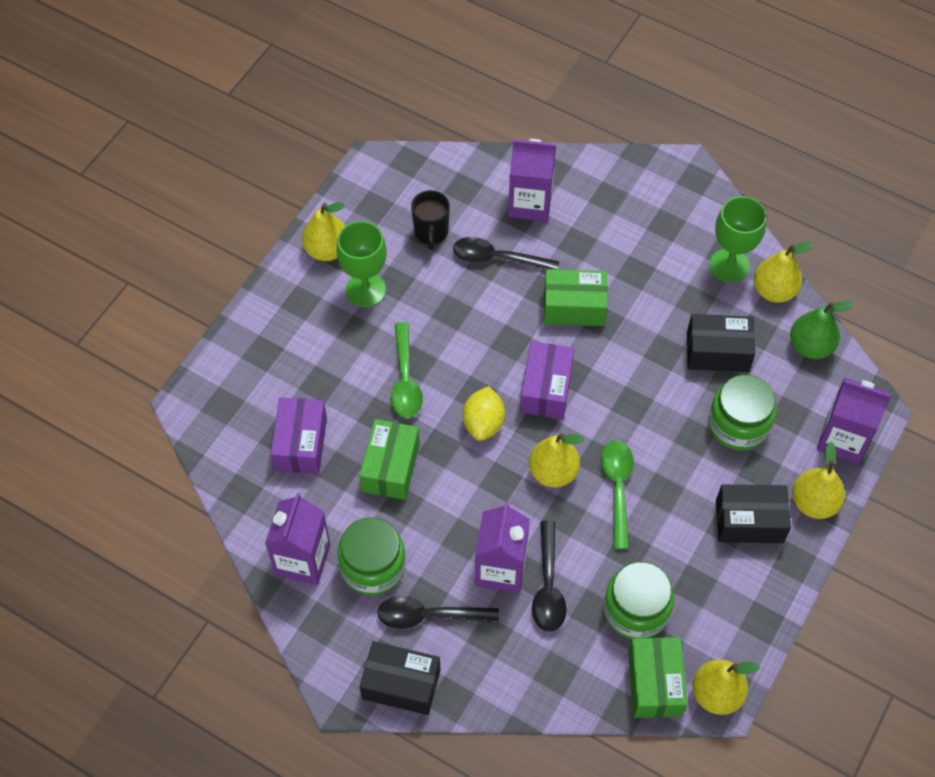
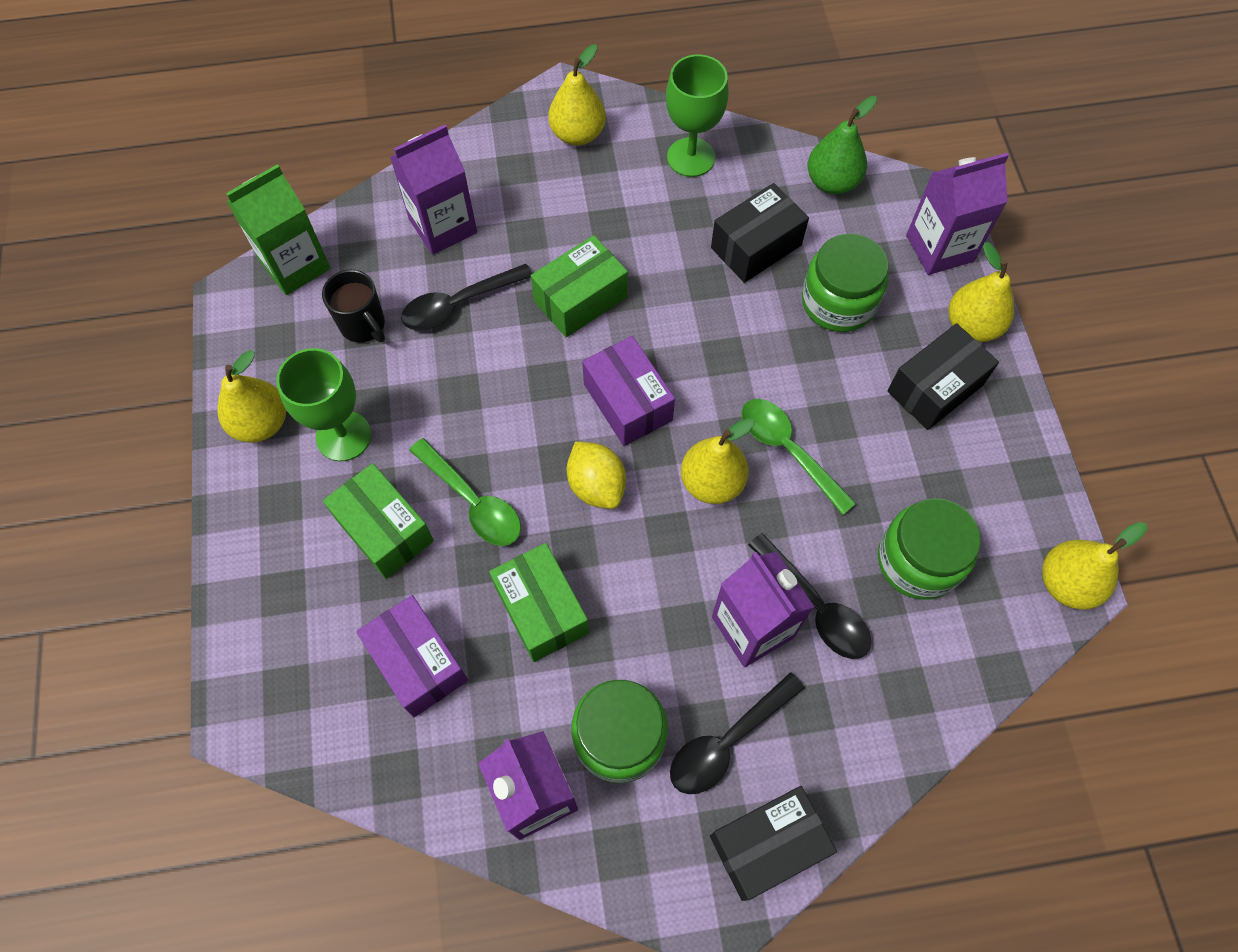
camera: 40 degrees left, 5 degrees up
(422, 168) = (295, 265): none -> green carton
(654, 683) = (1004, 622): green box -> green box (384, 530)
(774, 291) = (752, 153): yellow pear -> yellow pear (578, 134)

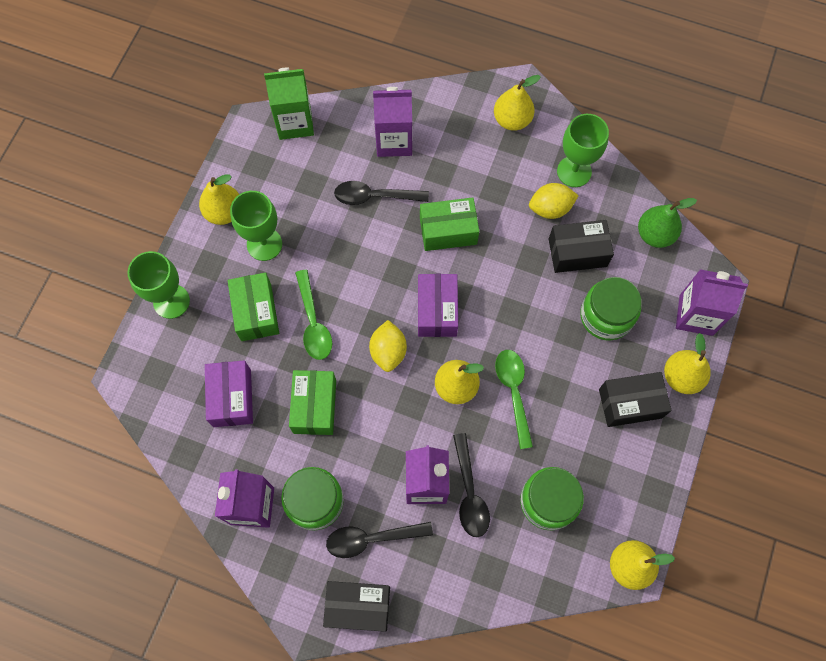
camera: 30 degrees right, 5 degrees up
(252, 579) = (171, 301): none -> green goblet
(363, 325) = (312, 181): black mug -> none
(690, 212) = (550, 208): none -> yellow lemon

